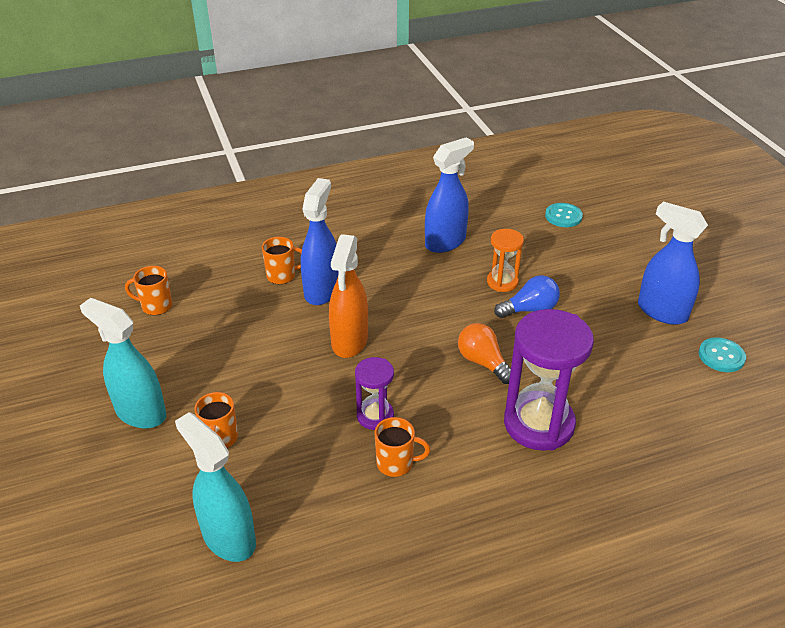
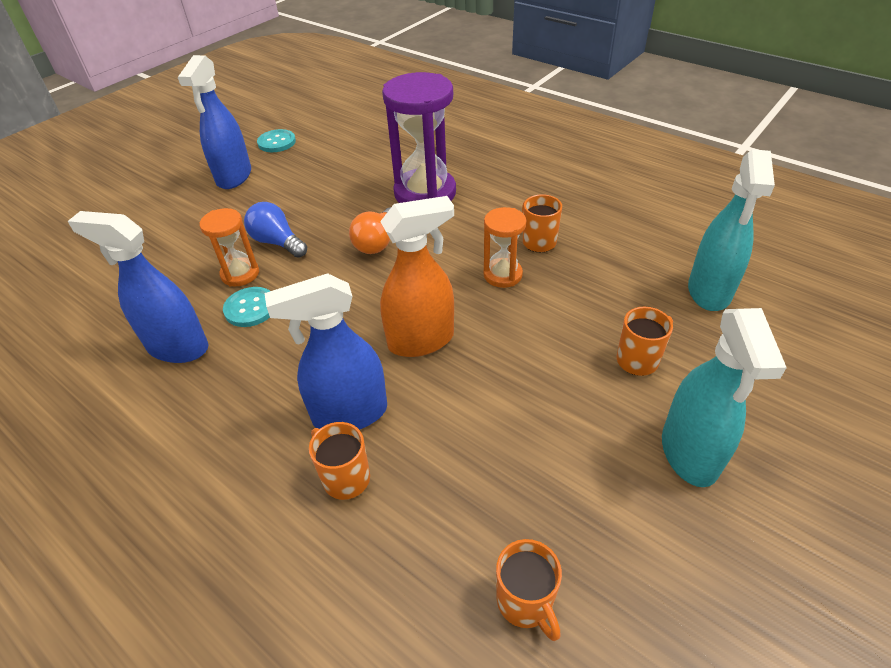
camera: 120 degrees left, 5 degrees up
(375, 416) = (502, 275): purple hourglass -> orange hourglass
(563, 216) = (79, 274): turquoise button -> turquoise button (250, 308)

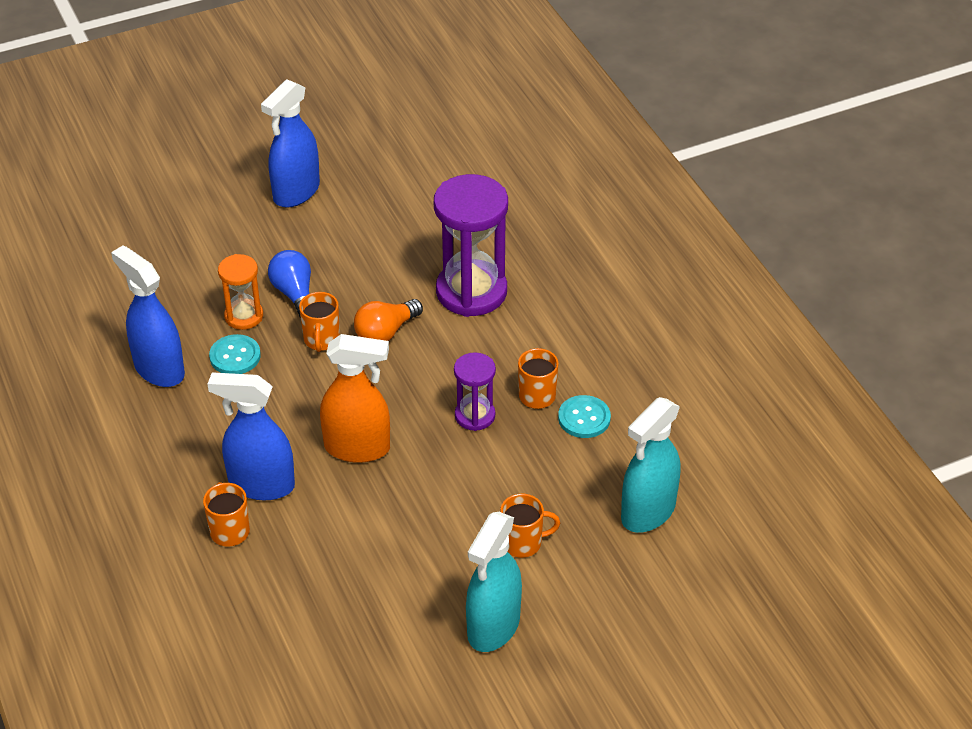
camera: 25 degrees right, 0 degrees up
(277, 142) = (364, 159): turquoise button -> turquoise button (584, 418)
(502, 275) = (475, 416): orange hourglass -> purple hourglass
(525, 602) = (296, 660): orange mug -> orange mug (321, 340)

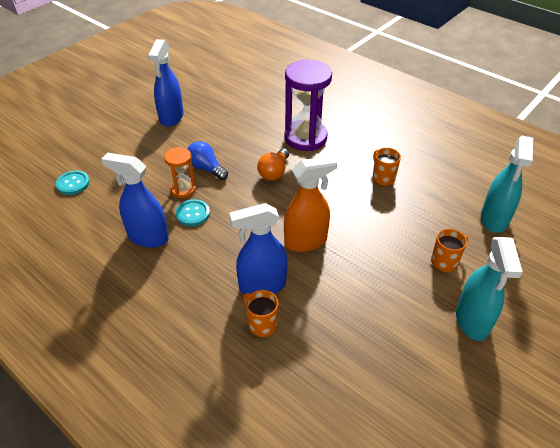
camera: 25 degrees left, 0 degrees up
(321, 340) = (240, 188): orange mug -> none
(475, 416) = (359, 200): purple hourglass -> none
(584, 418) = (417, 182): turquoise button -> turquoise button (73, 183)

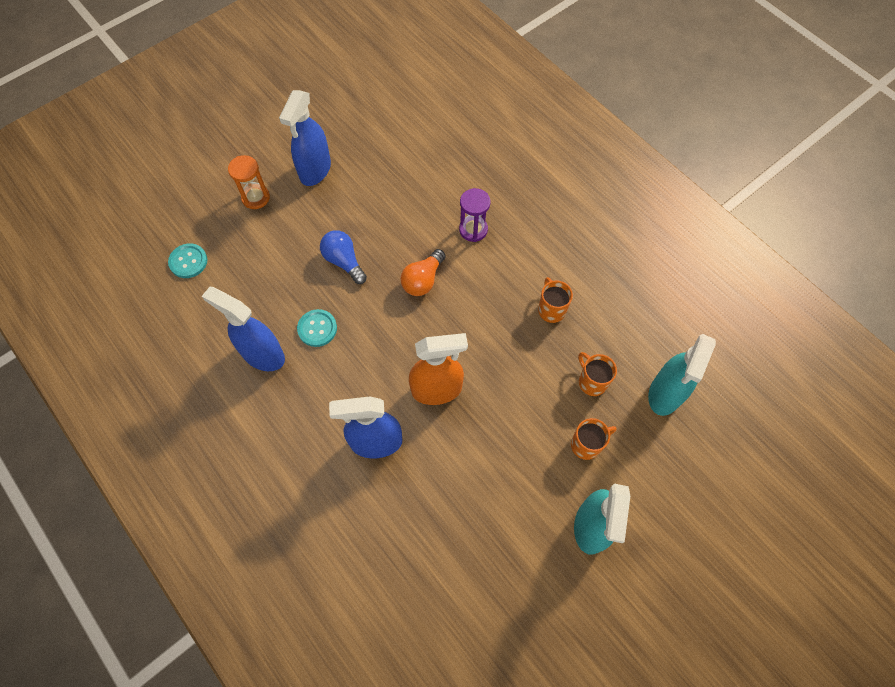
camera: 10 degrees right, 20 degrees up
(183, 189) = (312, 290): orange hourglass -> orange hourglass (255, 198)
(262, 324) = (365, 491): orange mug -> orange mug (592, 382)
(305, 138) = (473, 230): purple hourglass -> purple hourglass, size x0.53

